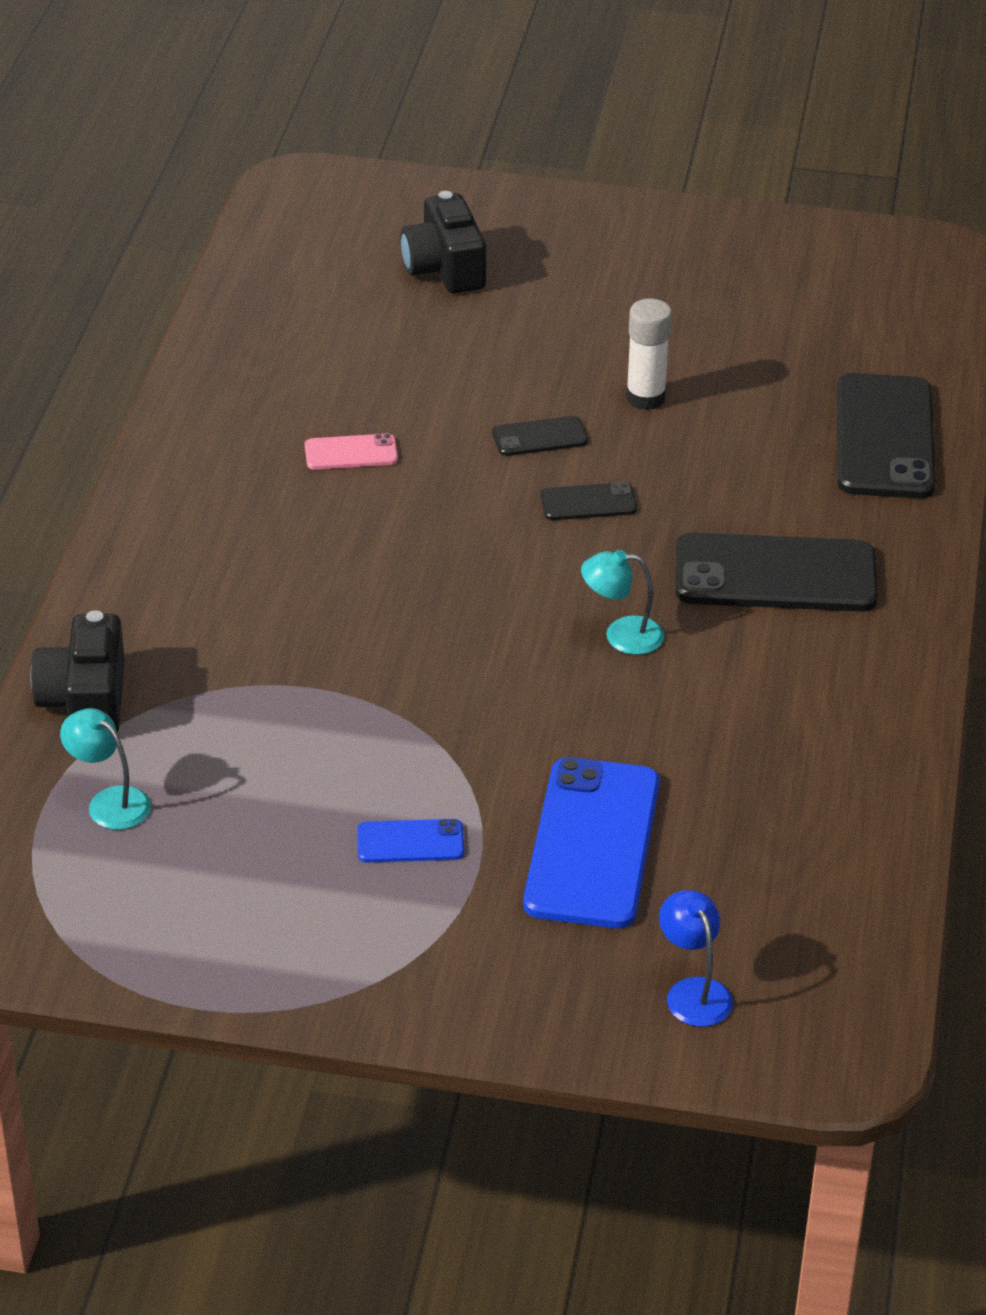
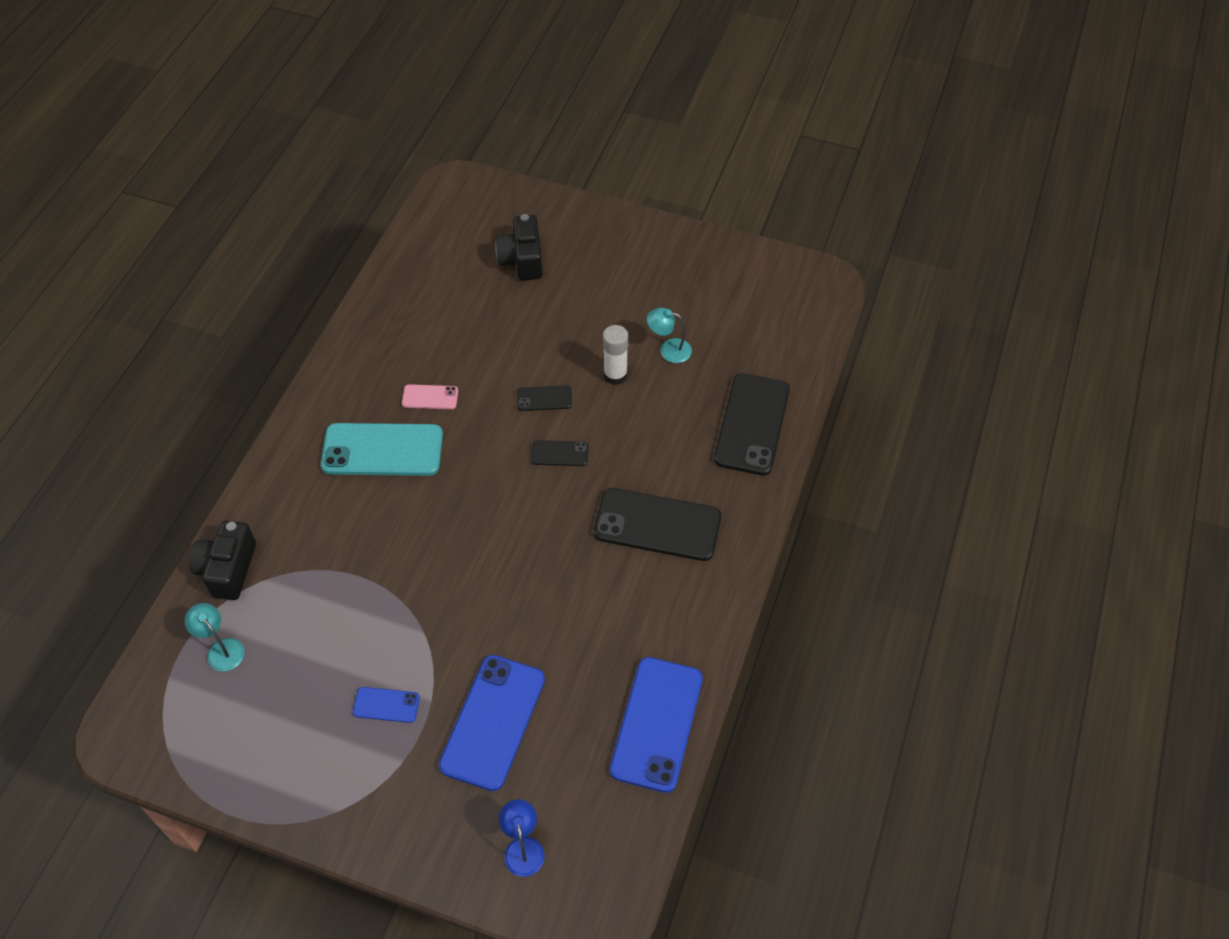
camera: 10 degrees right, 15 degrees up
(294, 526) = (382, 450): none -> turquoise phone
(621, 635) = (552, 560): turquoise lamp -> turquoise lamp (668, 349)
(856, 817) = (656, 724): none -> blue phone

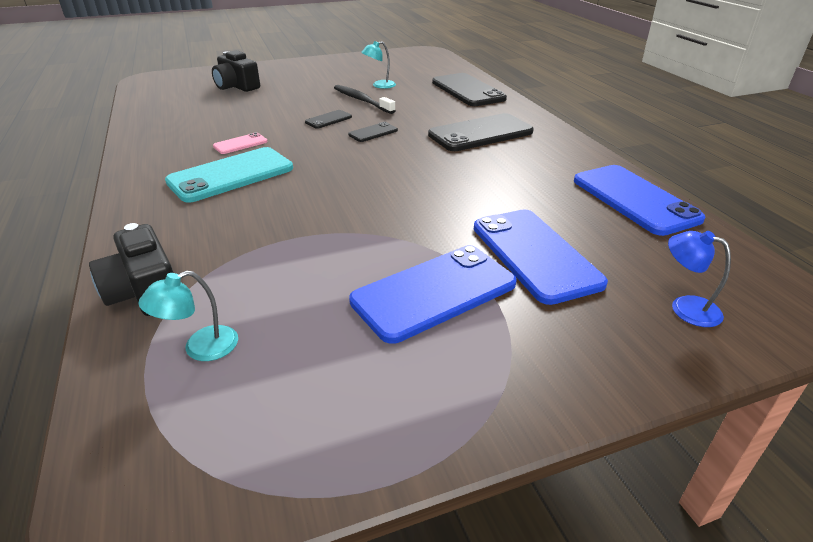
camera: 40 degrees left, 20 degrees down
(221, 649) = (200, 348): turquoise lamp -> turquoise lamp turned 45 degrees counterclockwise
(386, 705) = (434, 292): blue phone -> blue phone, size x2.10
(615, 375) = (362, 100): white glue stick -> black toothbrush

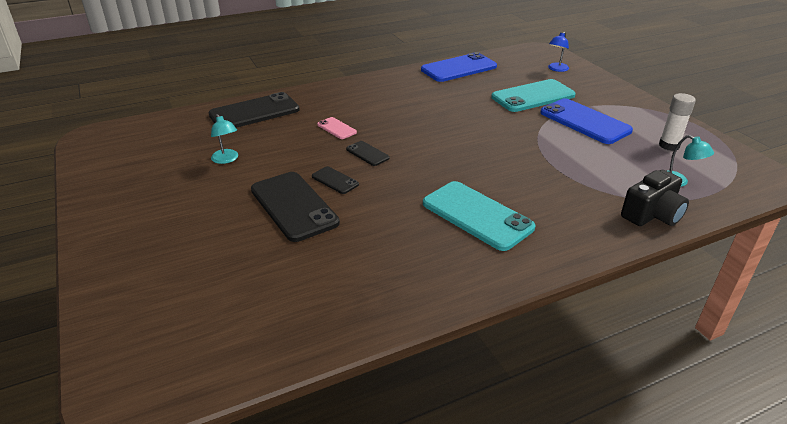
camera: 95 degrees left, 0 degrees up
(237, 86) = (202, 270): black camera -> none
(240, 144) = (406, 225): pink phone -> pink phone (336, 128)
(321, 380) = (669, 145): none -> white glue stick
(362, 100) = (276, 166): black toothbrush -> none
(480, 133) = (364, 108): black phone -> black phone (293, 206)
(535, 254) = (533, 96): blue phone -> turquoise phone

